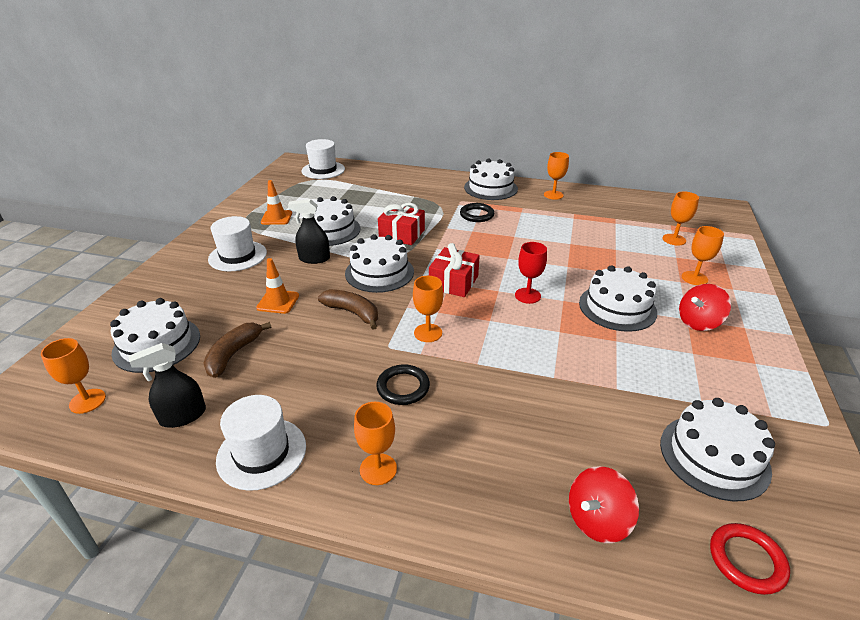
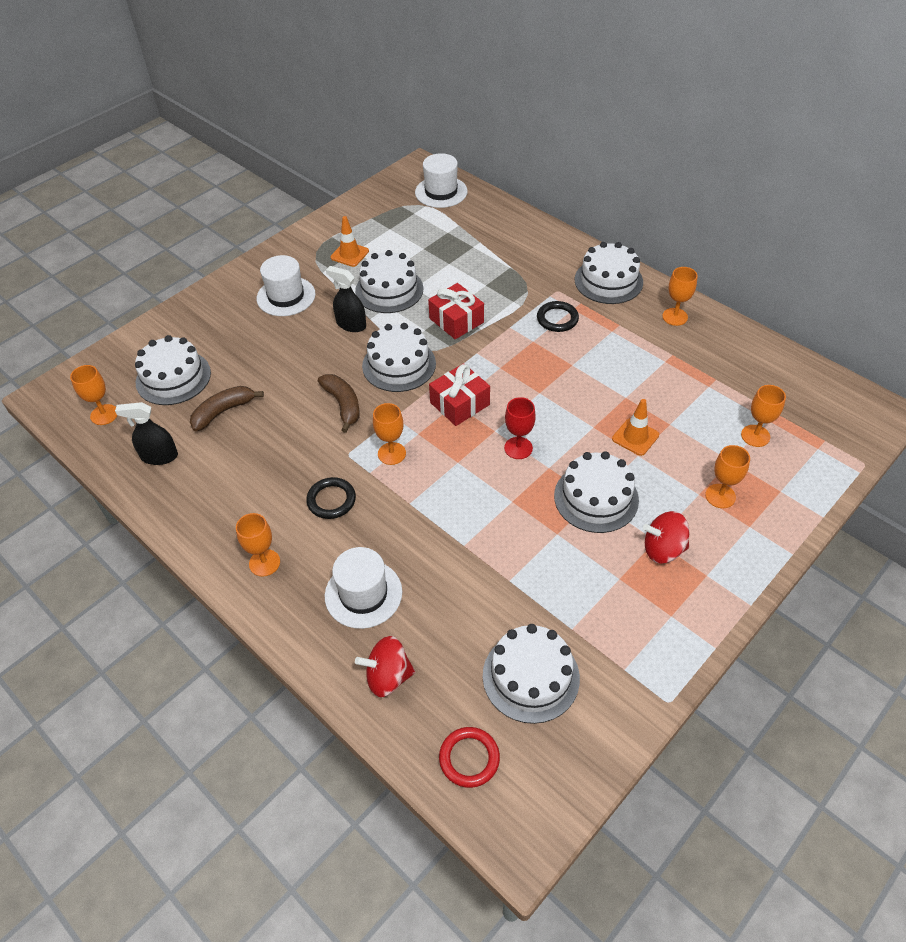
camera: 30 degrees right, 15 degrees up
(261, 453) = (195, 512): white hat -> white hat (363, 594)
(278, 302) = (289, 367): orange traffic cone -> orange traffic cone (635, 437)

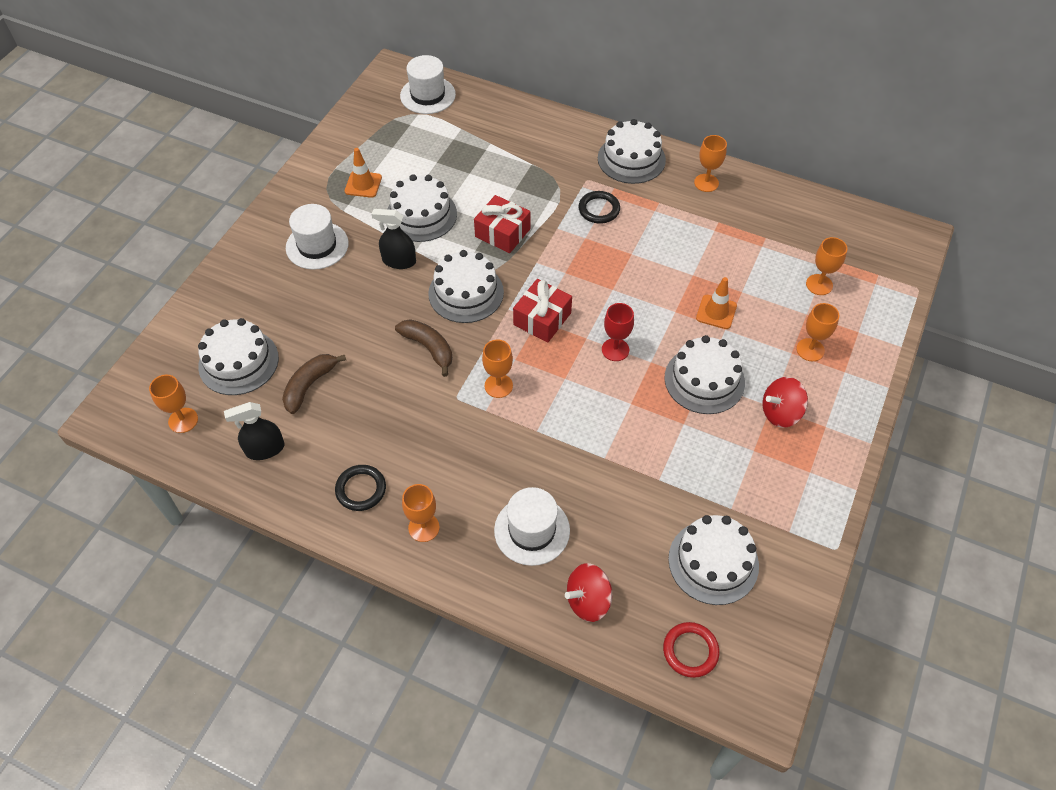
camera: 20 degrees left, 5 degrees up
(331, 500) = (461, 448): black ring -> black ring (361, 489)

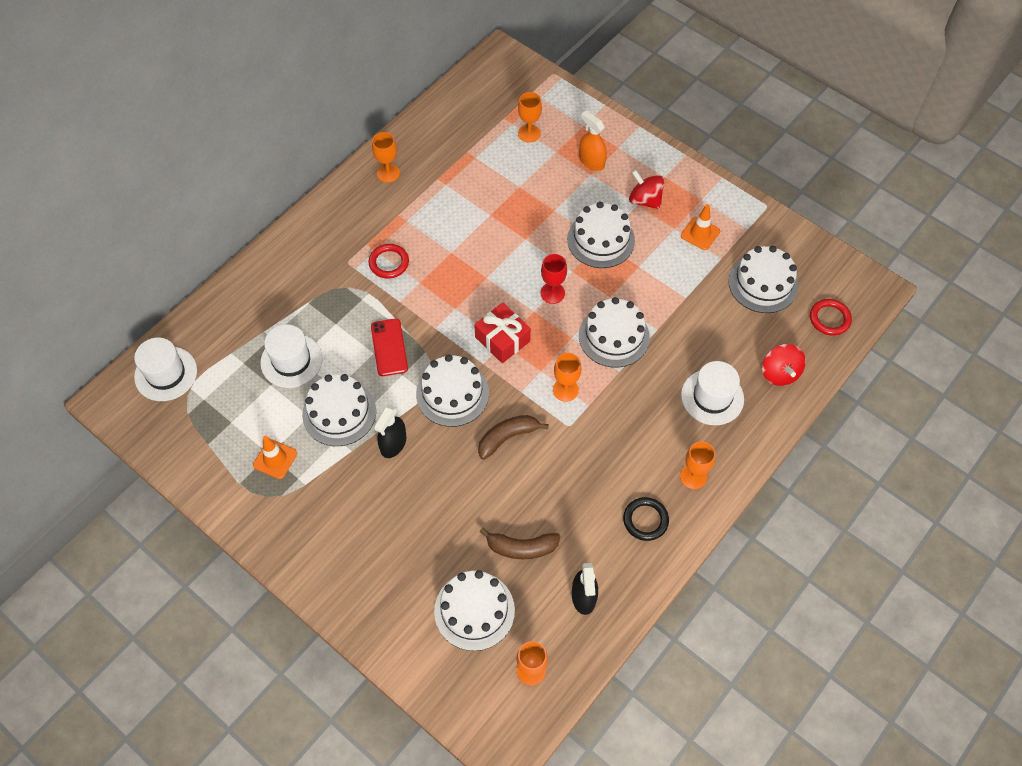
camera: 75 degrees left, 5 degrees up
(309, 385) = (521, 547): brown banana -> brown banana turned 45 degrees counterclockwise
(317, 245) = (345, 516): white hat -> white hat (291, 361)
(502, 233) = (389, 347): red gift -> red phone
(599, 209) = (389, 263): black ring -> red ring
(631, 159) = (335, 220): white cake -> white cake (614, 336)
(716, 312) = (535, 211): orange traffic cone -> orange traffic cone (700, 233)
(780, 413) = (645, 200): red spinning top -> red spinning top turned 135 degrees clockwise
(810, 350) = (591, 161): orange goblet -> orange spray bottle

